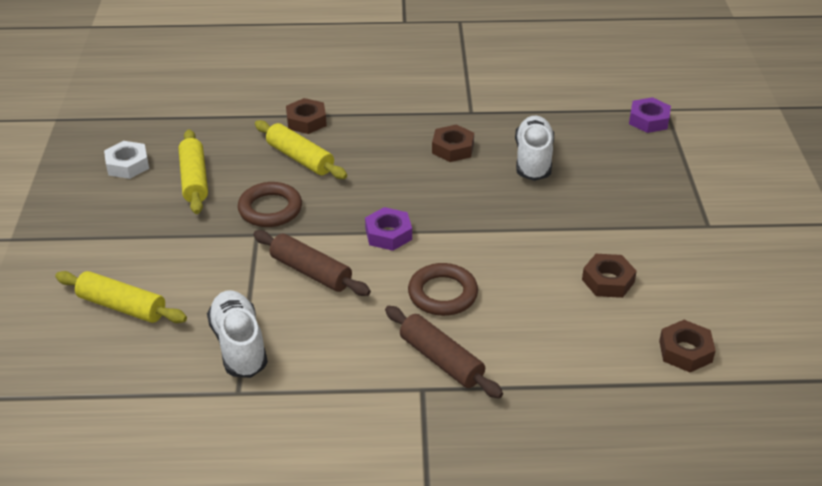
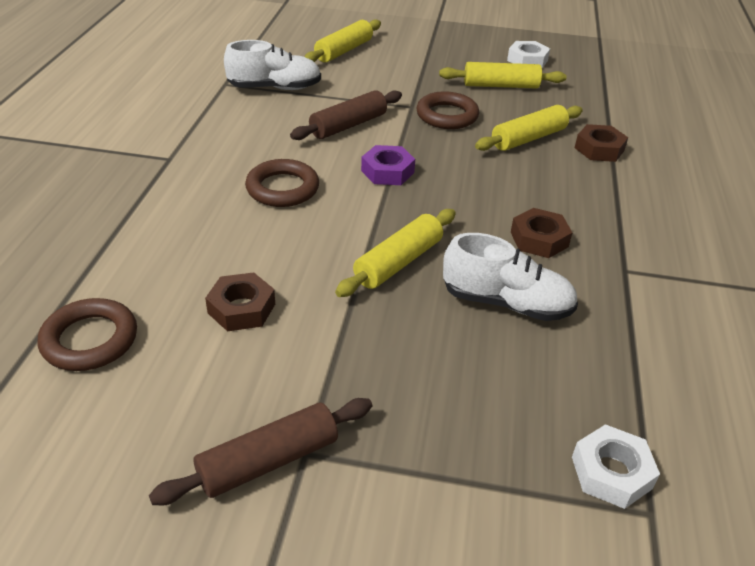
camera: 100 degrees right, 0 degrees up
(441, 360) = (195, 173): brown rolling pin -> brown rolling pin (268, 461)
(514, 212) = (398, 262): none -> yellow rolling pin
(648, 120) = (611, 472): purple nut -> white nut
(685, 351) = (90, 340): brown nut -> brown ring

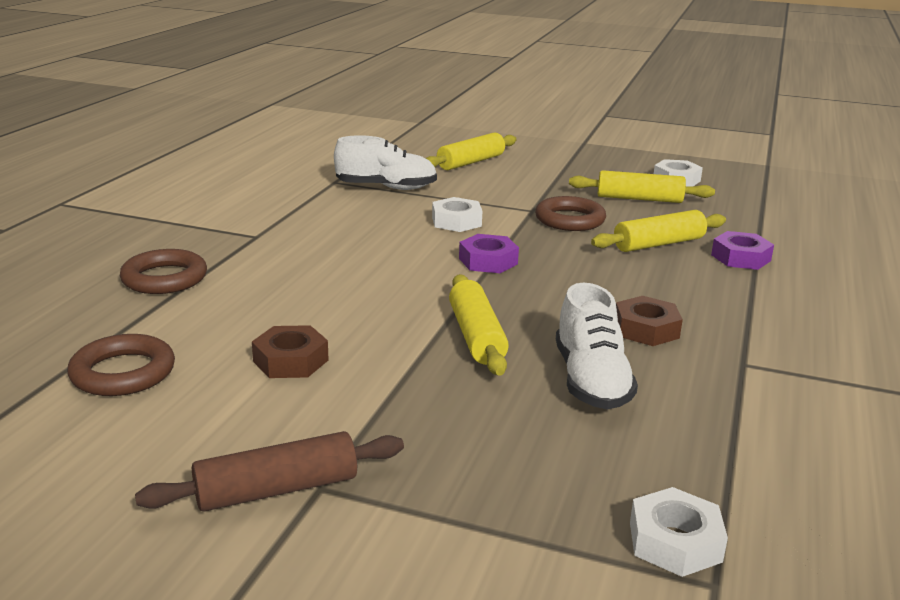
camera: 10 degrees right, 15 degrees down
(282, 188) = (368, 267): brown ring -> brown ring (164, 278)
(348, 125) = (456, 221): brown rolling pin -> white nut
(398, 262) = (476, 336): yellow rolling pin -> yellow rolling pin turned 60 degrees counterclockwise
(506, 303) = (591, 380): white shoe -> white shoe turned 60 degrees clockwise
(599, 149) = (740, 258): brown nut -> purple nut

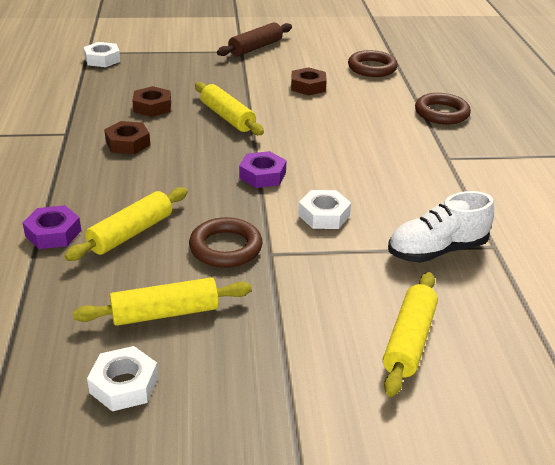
camera: 155 degrees right, 10 degrees up
(591, 380) = (152, 107): white shoe -> brown nut

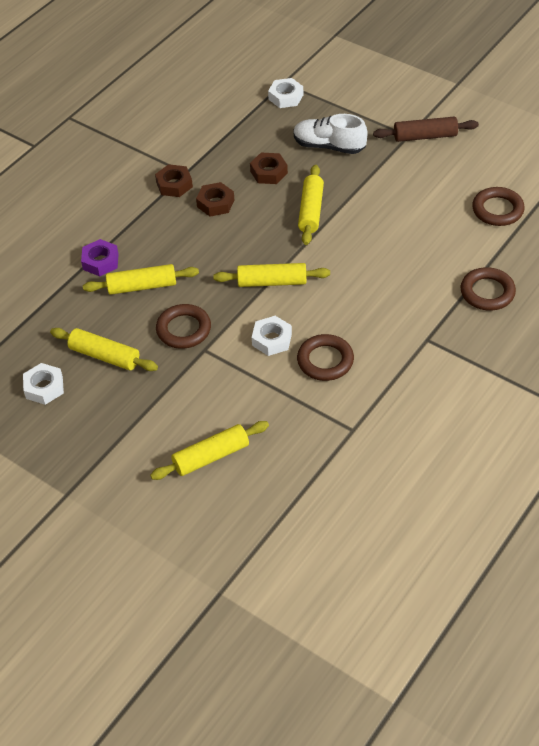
camera: 45 degrees right, 15 degrees up
(262, 175) = (272, 282): purple nut -> yellow rolling pin
(308, 86) = (413, 206): brown nut -> brown nut (174, 185)
(393, 208) = (325, 361): none -> brown ring
(437, 250) = (309, 410): white shoe -> white shoe (329, 146)

